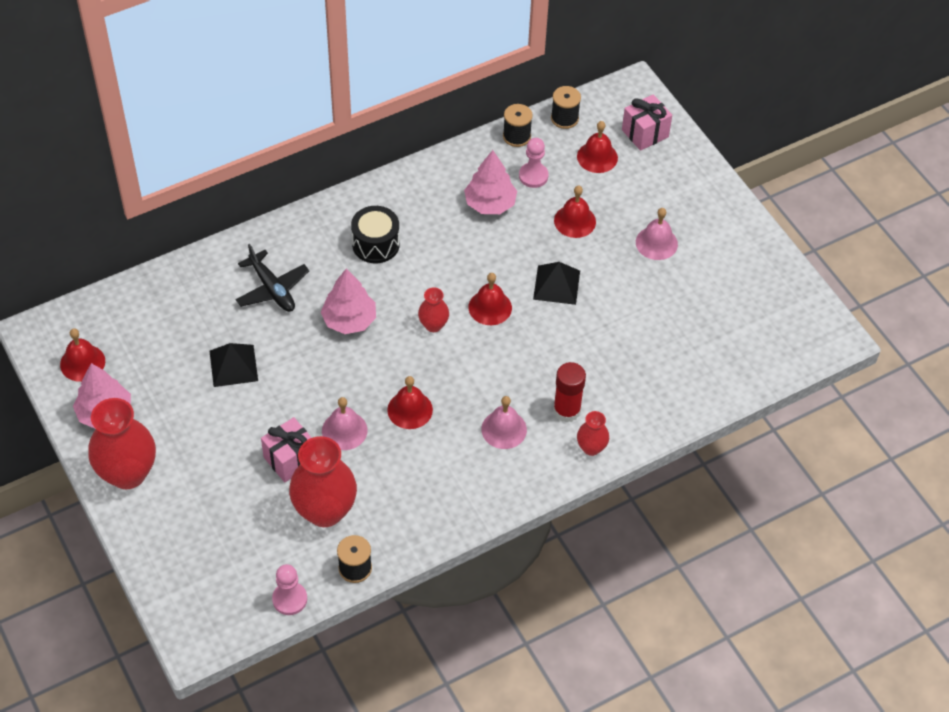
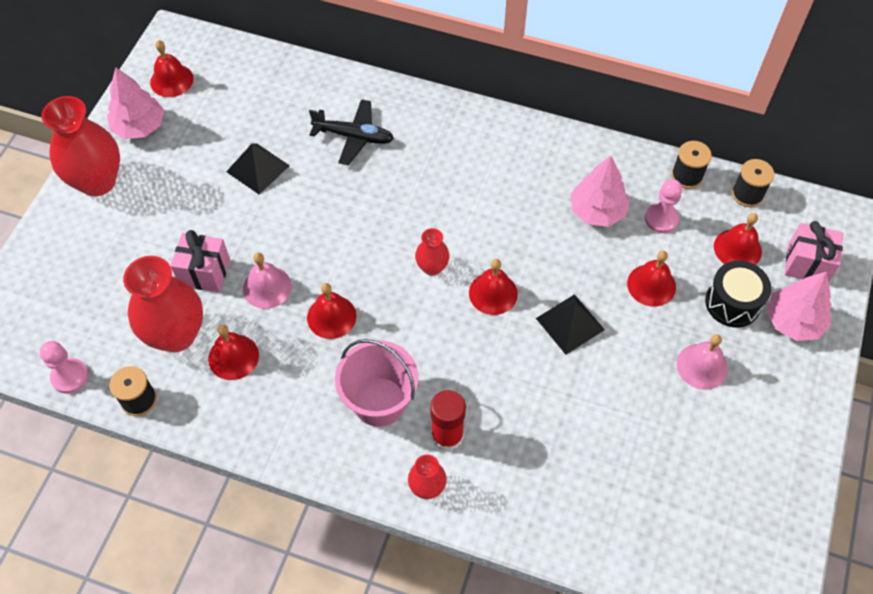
camera: 50 degrees right, 5 degrees up
(272, 289) = (354, 137): black plane -> black plane turned 90 degrees counterclockwise
(349, 320) = (377, 207): pink tree -> pink tree (793, 321)
(375, 244) = (468, 167): black drum -> black drum (732, 303)
(380, 488) = (233, 357): none -> red bell
(504, 429) = (379, 402): pink bell -> pink bucket

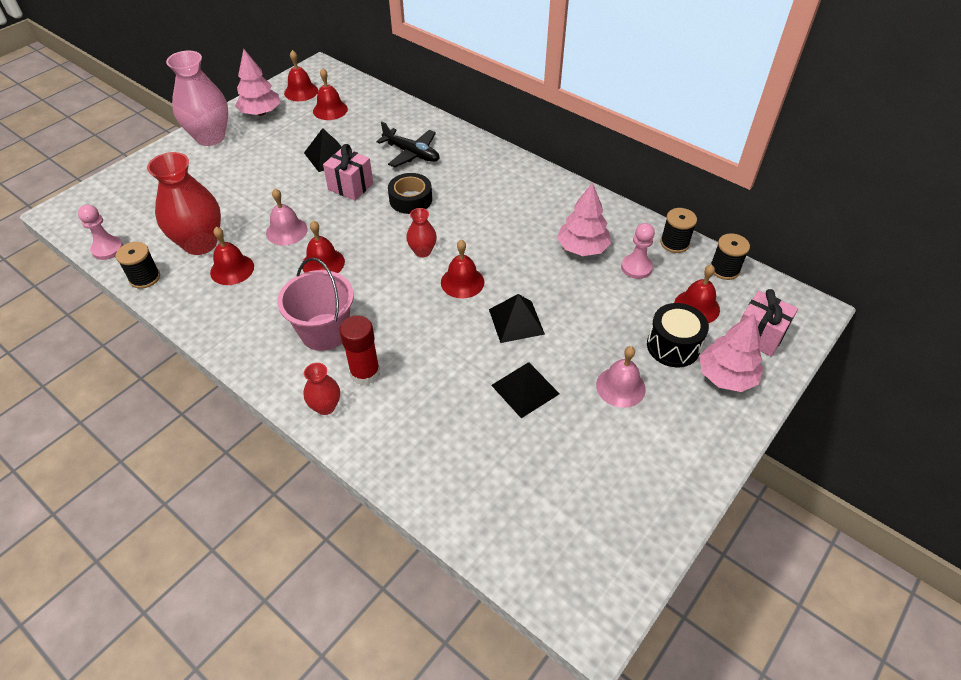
camera: 20 degrees right, 10 degrees down
(97, 181) = (210, 137): red vase -> pink vase
(204, 273) = (247, 210): pink gift -> pink gift (350, 187)
(385, 202) = (410, 199): none -> black tape
(613, 400) = (525, 389): none -> black pyramid
(651, 285) = (603, 312): red bell -> red bell (330, 110)

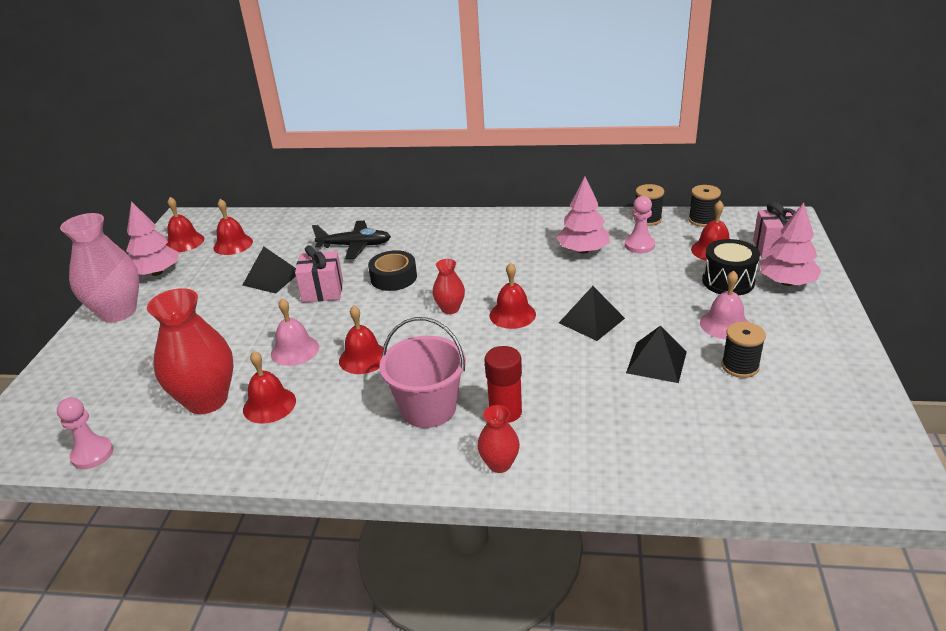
camera: 30 degrees left, 15 degrees down
(145, 278) = (171, 457): black spool -> black spool (740, 366)

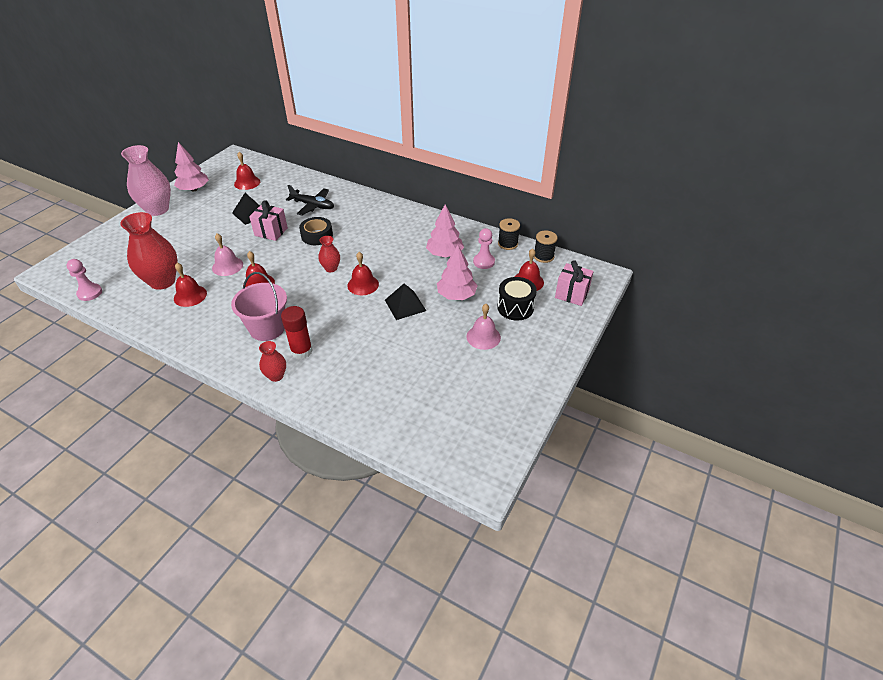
camera: 20 degrees right, 10 degrees up
(184, 242) = (222, 172): red bell -> none
(656, 362) = (417, 347): black pyramid -> none
(740, 366) = (464, 368): black spool -> none
(786, 282) = (553, 321): pink tree -> pink tree (456, 295)

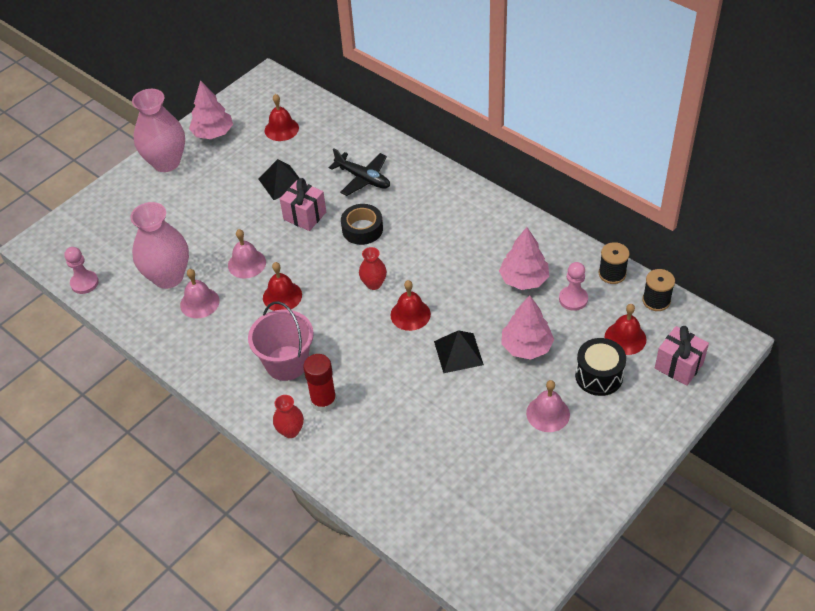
camera: 15 degrees right, 5 degrees up
(162, 281) = (168, 277): red vase -> pink vase
(190, 296) = (199, 303): red bell -> pink bell

